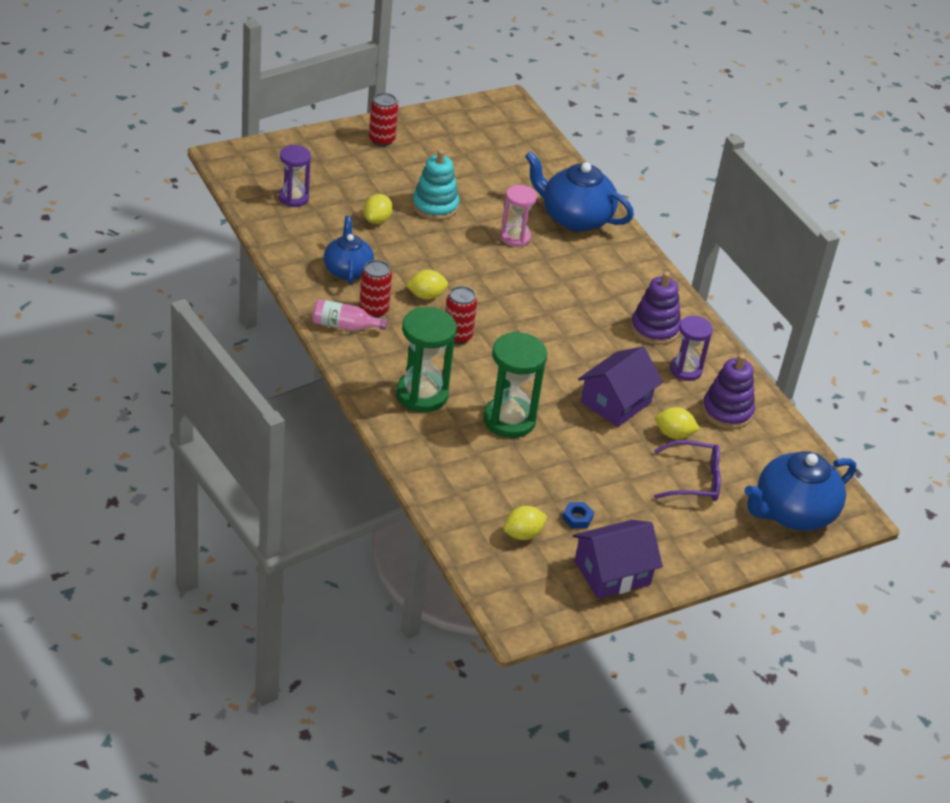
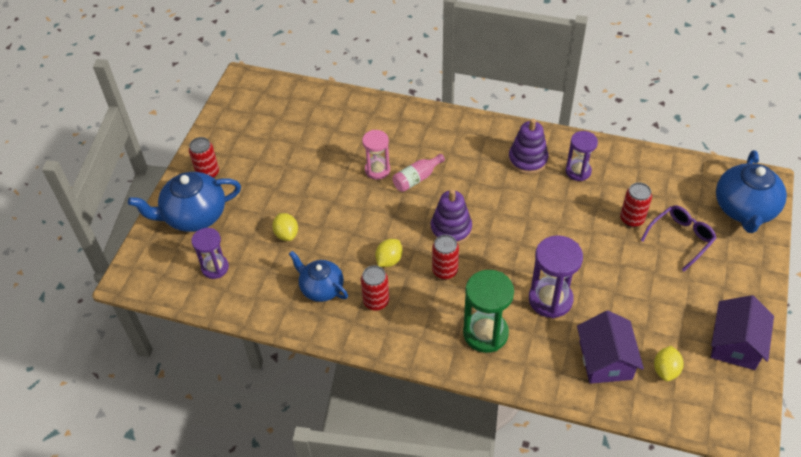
camera: 40 degrees left, 10 degrees up
(344, 326) = (377, 331): pink bottle -> pink bottle (417, 178)
(435, 206) = (305, 191): turquoise stacking toy -> none
(509, 420) = (550, 299): green hourglass -> purple hourglass
(575, 218) = (388, 125): blue teapot -> blue teapot (194, 216)
(577, 518) = (671, 327): blue nut -> none
(616, 402) = (579, 228): purple house -> purple house (605, 360)
(674, 434) = (632, 219): yellow lemon -> red can
(727, 411) = (631, 177): purple stacking toy -> purple stacking toy (451, 229)

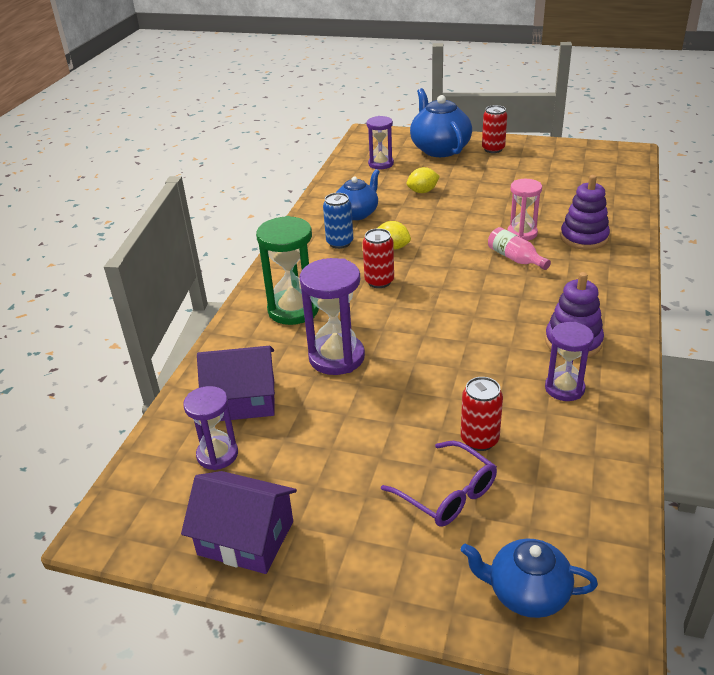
camera: 90 degrees right, 15 degrees down
(376, 301) = (339, 243): red can -> blue can
(451, 229) = (440, 284): purple stacking toy -> purple stacking toy (584, 238)
(665, 370) = (217, 455): yellow lemon -> purple hourglass
(744, 209) = (527, 593): blue teapot -> blue teapot, size x0.64

